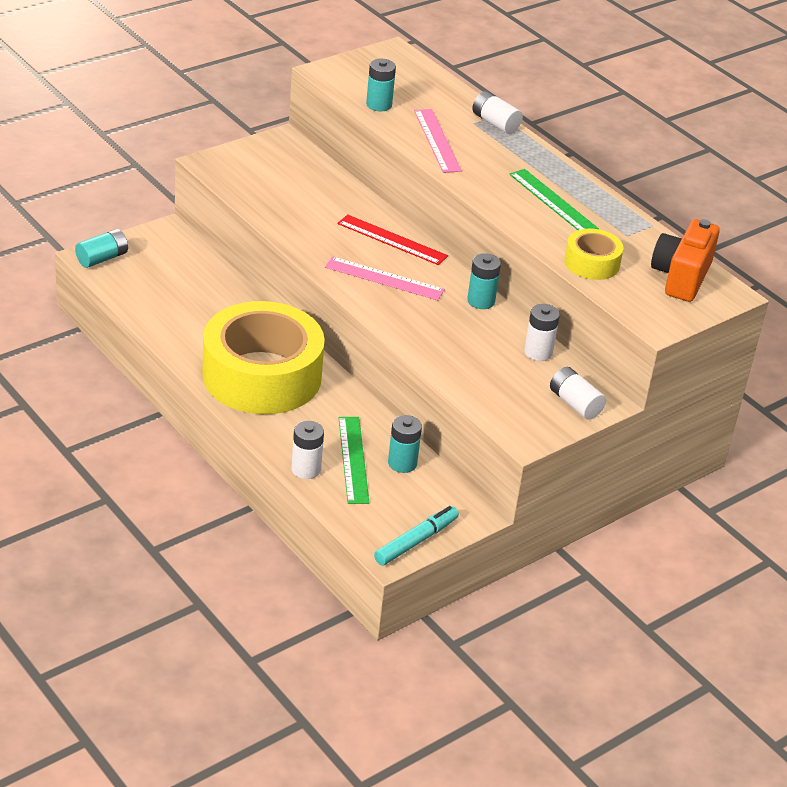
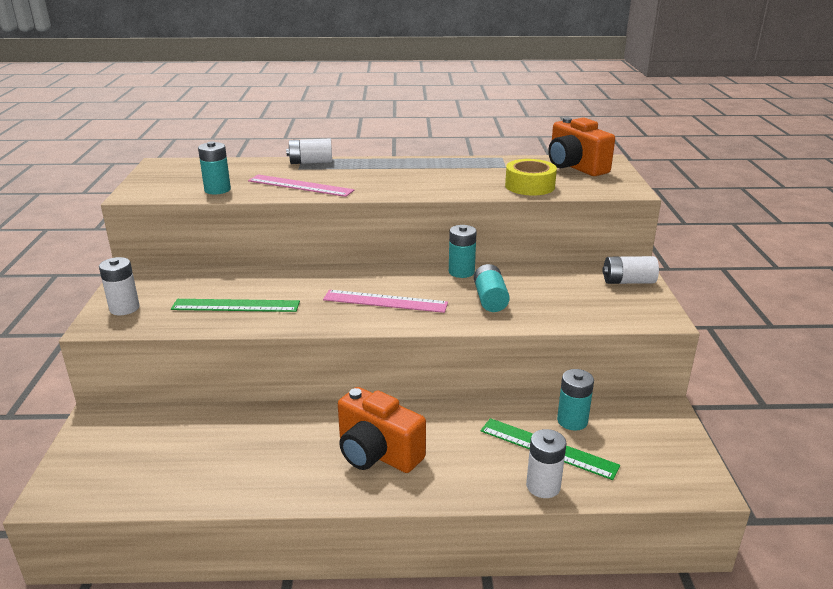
camera: 50 degrees left, 10 degrees down
(102, 258) = (68, 487): turquoise battery -> turquoise battery (490, 299)
(262, 375) = (377, 453): yellow tape -> orange camera
(384, 278) = (385, 301): pink ruler -> pink ruler turned 45 degrees clockwise
(392, 240) = (337, 279): red ruler -> none
(416, 541) = (690, 459): turquoise marker -> none
(538, 352) = (549, 273): white battery -> white battery (124, 308)
(553, 201) = (436, 175): green ruler -> green ruler (236, 305)

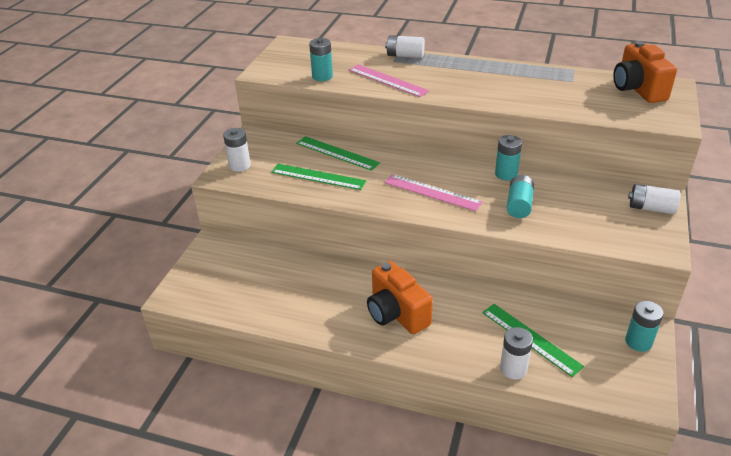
camera: 20 degrees right, 10 degrees up
(251, 278) = (337, 153): none -> green ruler
(529, 186) = (583, 106): yellow tape -> none
(572, 421) = (561, 320): turquoise battery -> turquoise battery (638, 342)

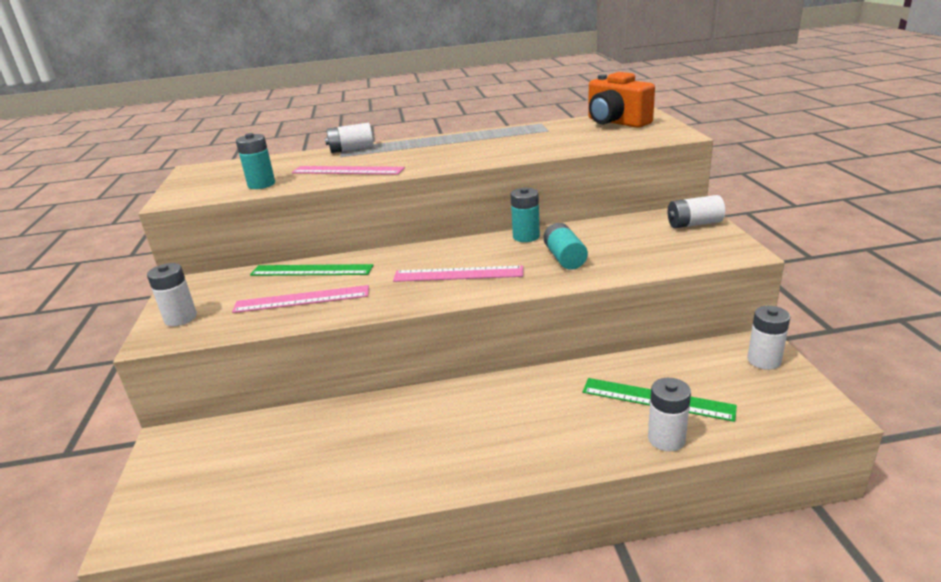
camera: 25 degrees left, 10 degrees down
(318, 177) = (302, 299): green ruler -> pink ruler
(396, 313) = (482, 431): orange camera -> none
(638, 342) = (764, 360): turquoise battery -> white battery

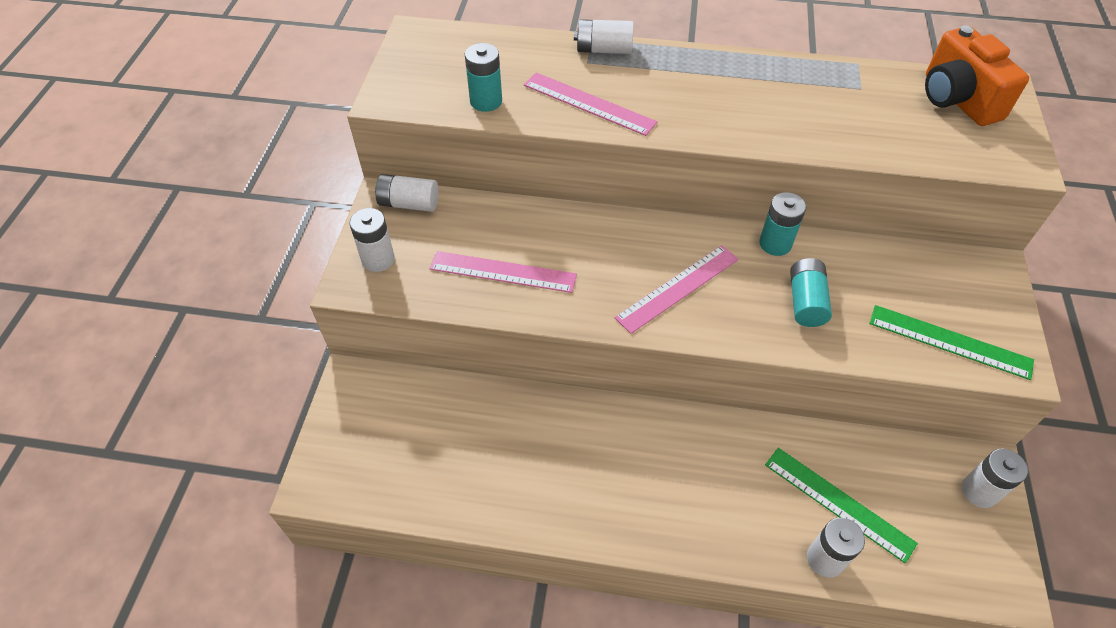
camera: 15 degrees right, 25 degrees up
(311, 270) = (521, 222): green ruler -> green ruler (949, 342)
(458, 274) = (677, 288): pink ruler -> pink ruler turned 60 degrees counterclockwise
(694, 224) = (986, 291): white battery -> white battery (409, 203)

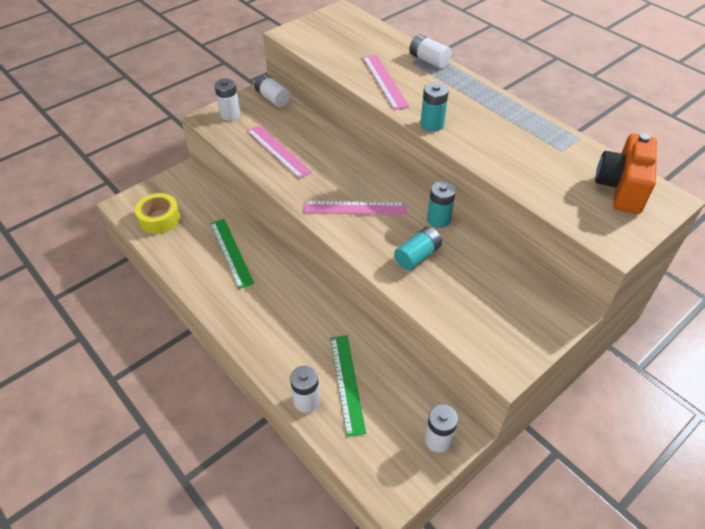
camera: 40 degrees right, 5 degrees down
(391, 468) = (159, 219): none -> yellow tape
(486, 101) = (334, 56): turquoise battery -> turquoise battery (432, 124)
(949, 342) = (478, 328): green ruler -> green ruler (231, 252)

